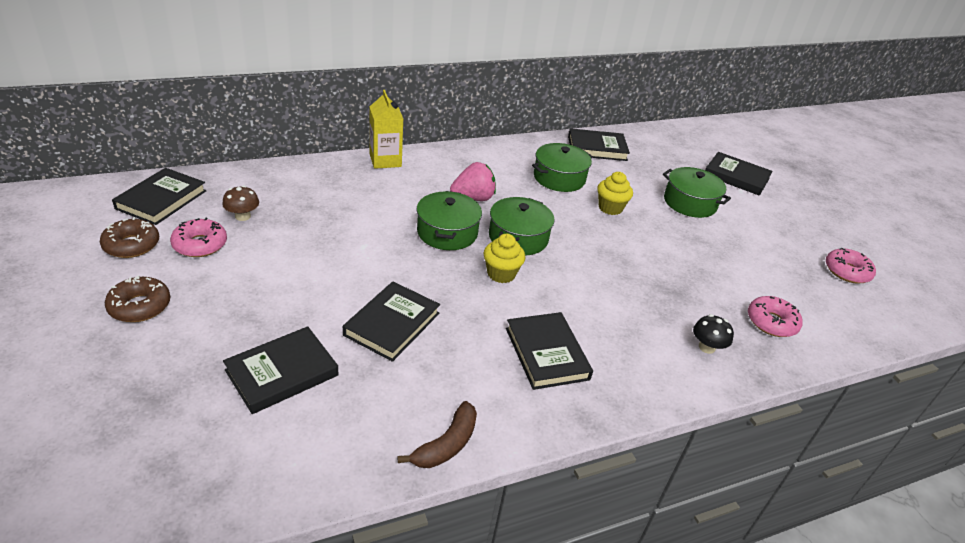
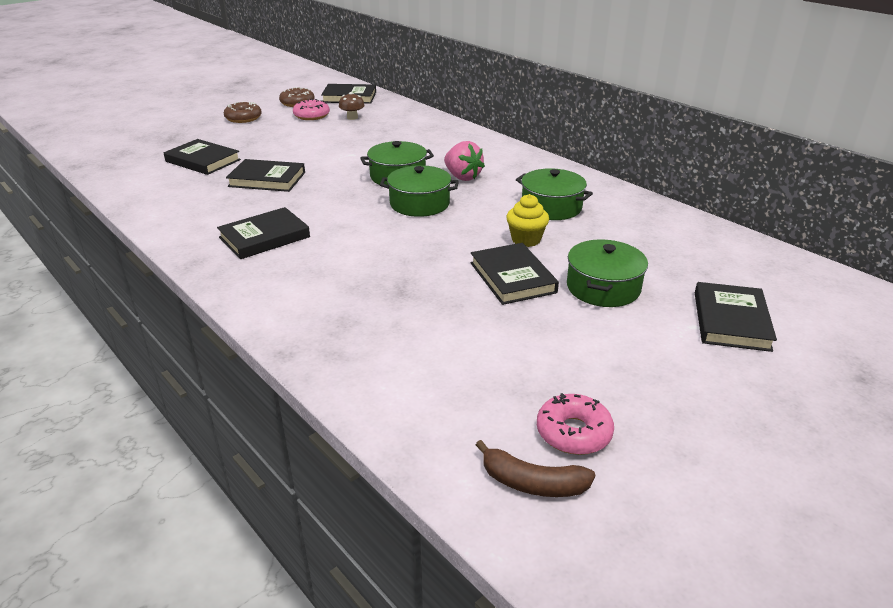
camera: 75 degrees right, 5 degrees down
(385, 160) = (479, 138): yellow carton -> none
(446, 444) = (154, 217): brown banana -> brown banana (532, 483)
(501, 274) = (358, 205): yellow cupcake -> none
(597, 148) = (650, 218): black book -> black book (512, 277)
(706, 347) = (318, 315): black mushroom -> none
(771, 322) = (391, 359): pink donut -> none

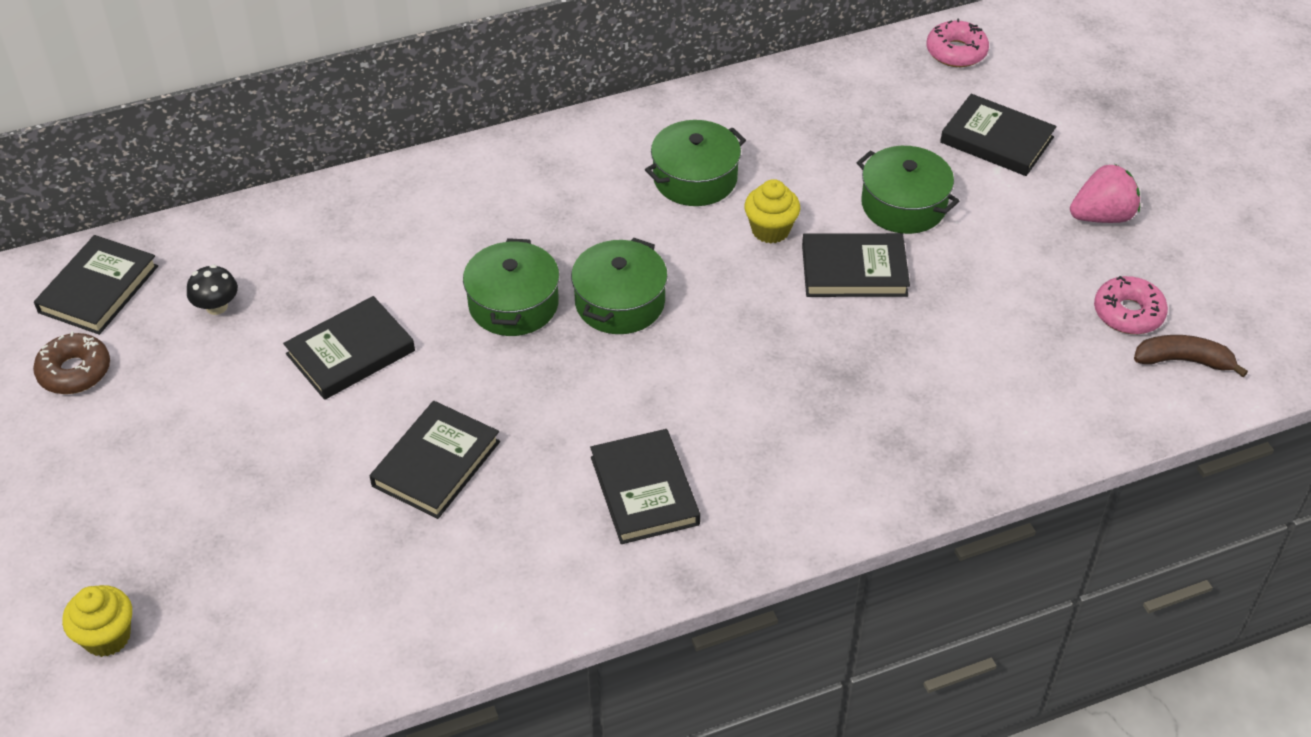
camera: 70 degrees left, 15 degrees up
(143, 137) = (107, 637): none -> yellow cupcake
(203, 161) = (299, 545): black book -> black book (350, 352)
(243, 118) = (106, 466): brown donut -> none
(311, 116) = (165, 361): pink donut -> pink donut (956, 52)
(352, 117) = (216, 306): brown mushroom -> black mushroom
(462, 177) = (555, 235): pink strawberry -> pink strawberry (1101, 216)
(532, 483) = (1183, 361): brown banana -> brown banana turned 120 degrees counterclockwise

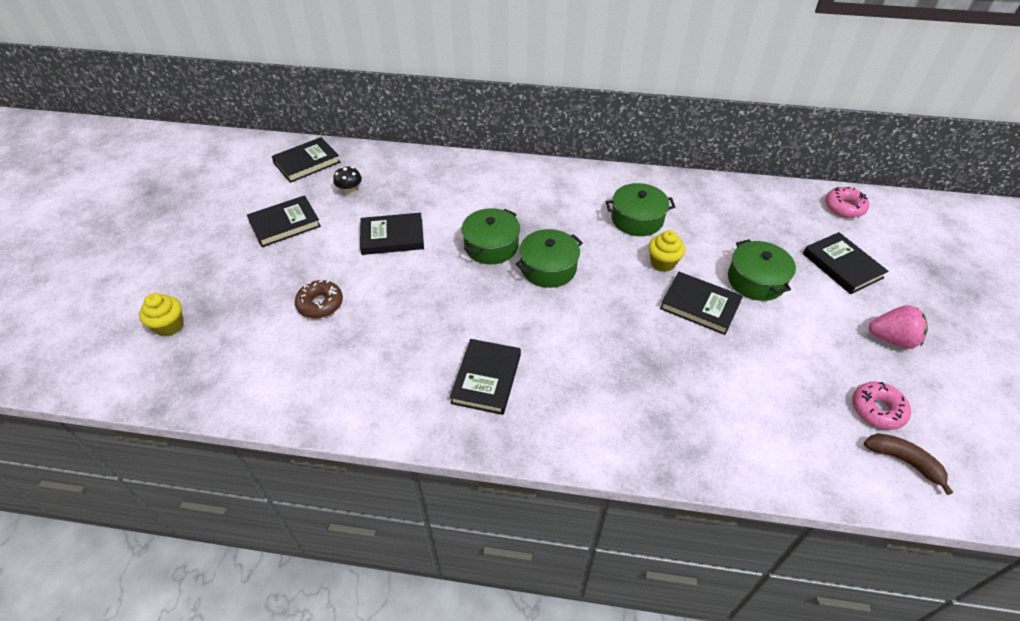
camera: 30 degrees right, 0 degrees up
(74, 371) = (266, 195): brown donut -> brown donut (320, 304)
(436, 464) = (388, 311): black book -> black book (285, 224)

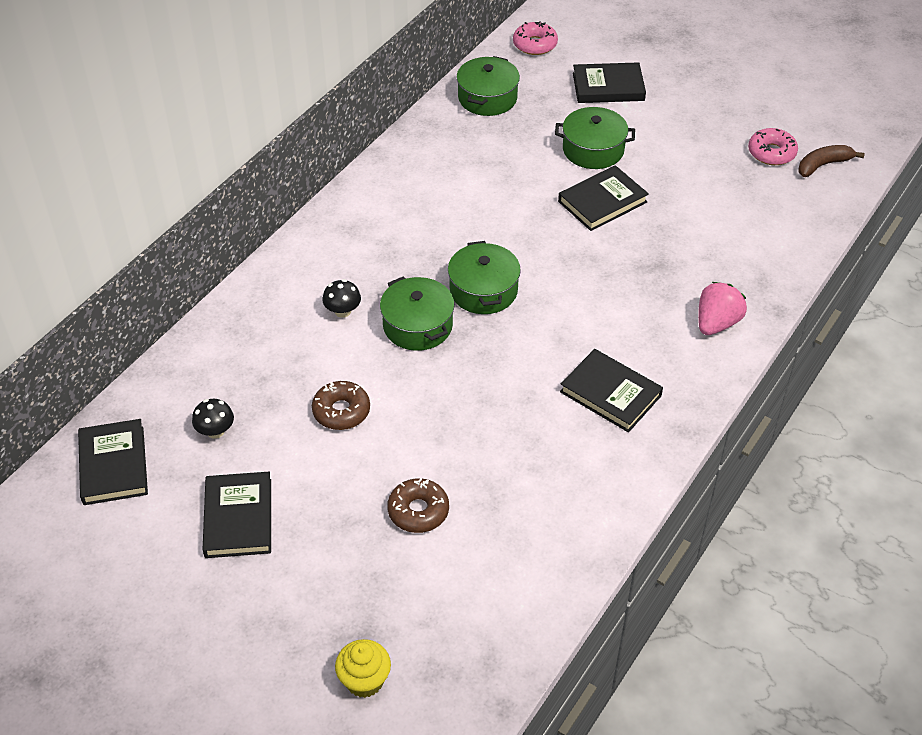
camera: 65 degrees left, 0 degrees up
(392, 237) = (341, 411): black book -> brown donut
(481, 207) = (343, 311): none -> black mushroom
(637, 219) = (454, 192): green pot -> green pot (487, 98)
(662, 263) = (531, 202): yellow cupcake -> none
(892, 339) = (706, 105): pink strawberry -> pink strawberry (716, 323)

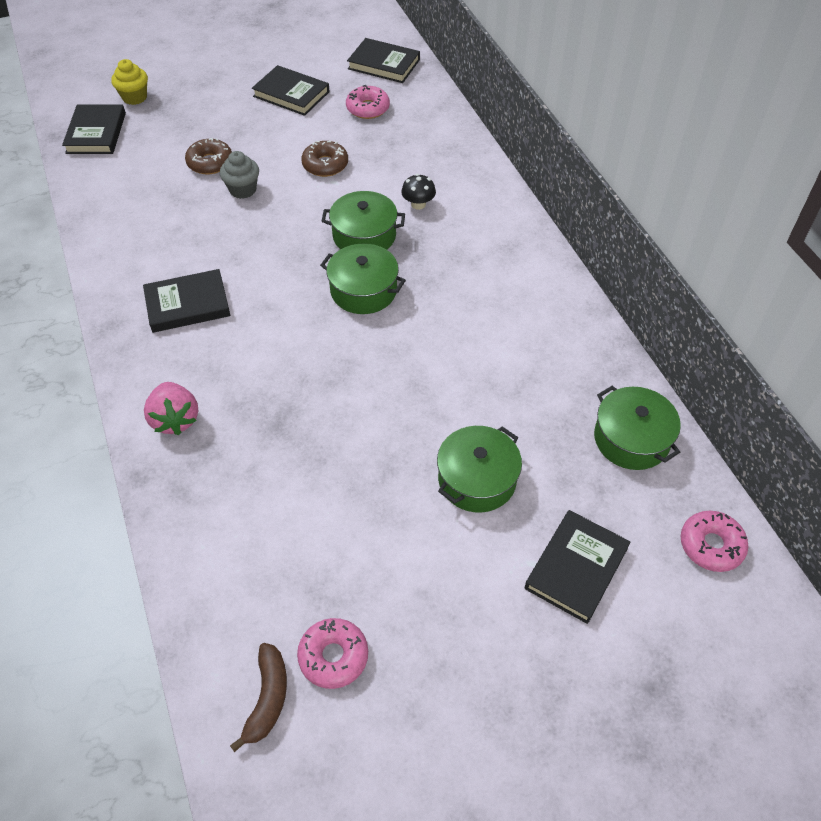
camera: 125 degrees right, 5 degrees up
(215, 431) = (368, 108): black mushroom -> pink donut
(435, 454) = (243, 190): none -> grey cupcake
(602, 202) = (395, 436): black book -> black book (96, 133)

